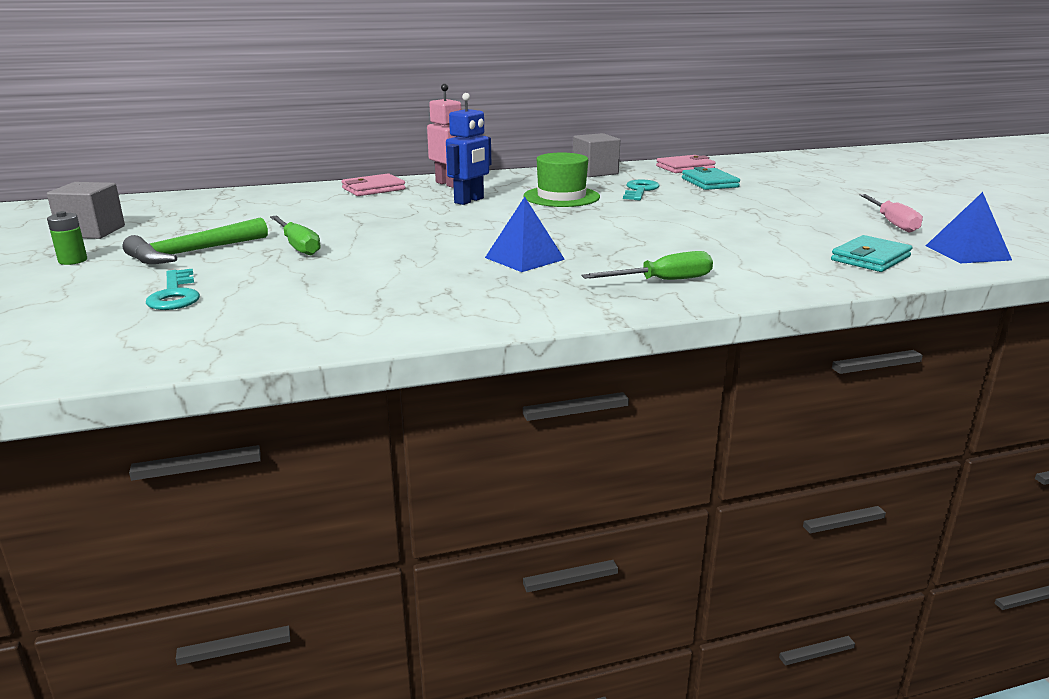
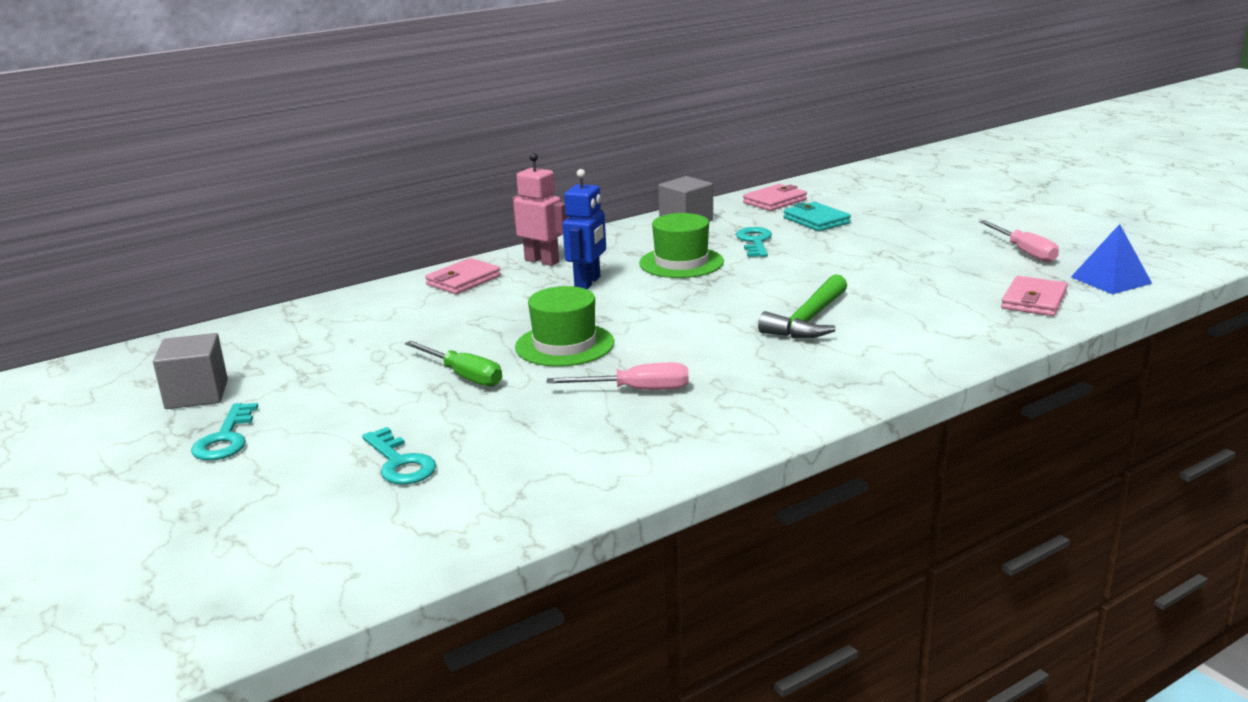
camera: 15 degrees left, 0 degrees up
(73, 260) = (225, 438): green battery -> turquoise key
(193, 252) = (355, 404): green hammer -> green hammer (809, 320)
(402, 237) = (564, 345): none -> green hat
(426, 274) = (636, 390): none -> pink screwdriver
(524, 258) = (717, 353): blue pyramid -> none
(663, 281) = (871, 360): green screwdriver -> none
(870, 258) = (1034, 301): turquoise wallet -> pink wallet

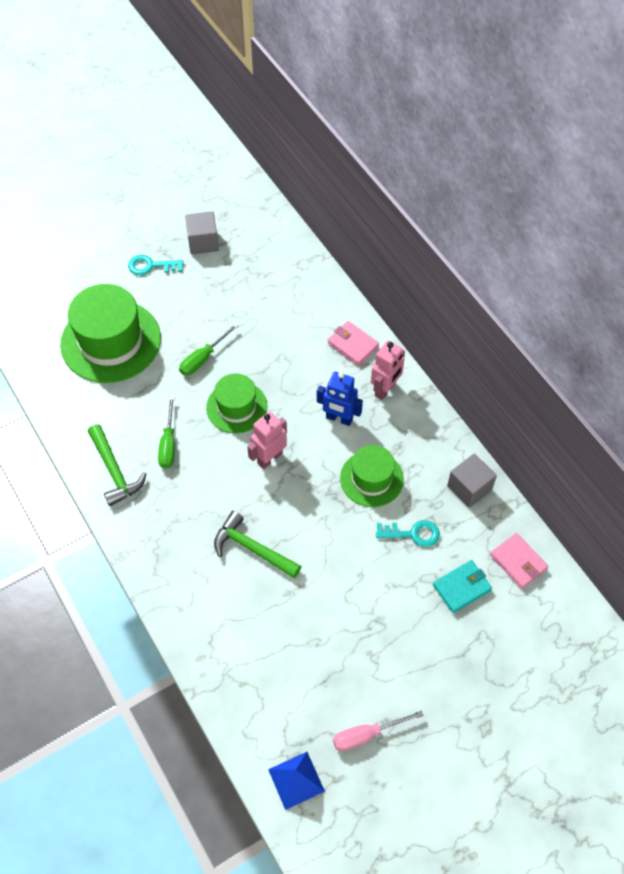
camera: 90 degrees right, 35 degrees up
(400, 463) = (111, 341): turquoise key -> green hat
(636, 390) = (168, 444): pink screwdriver -> green screwdriver
(656, 318) = (269, 458): none -> pink robot
(696, 431) = (114, 470): none -> green hammer
(1034, 301) = (263, 706): pink wallet -> none

